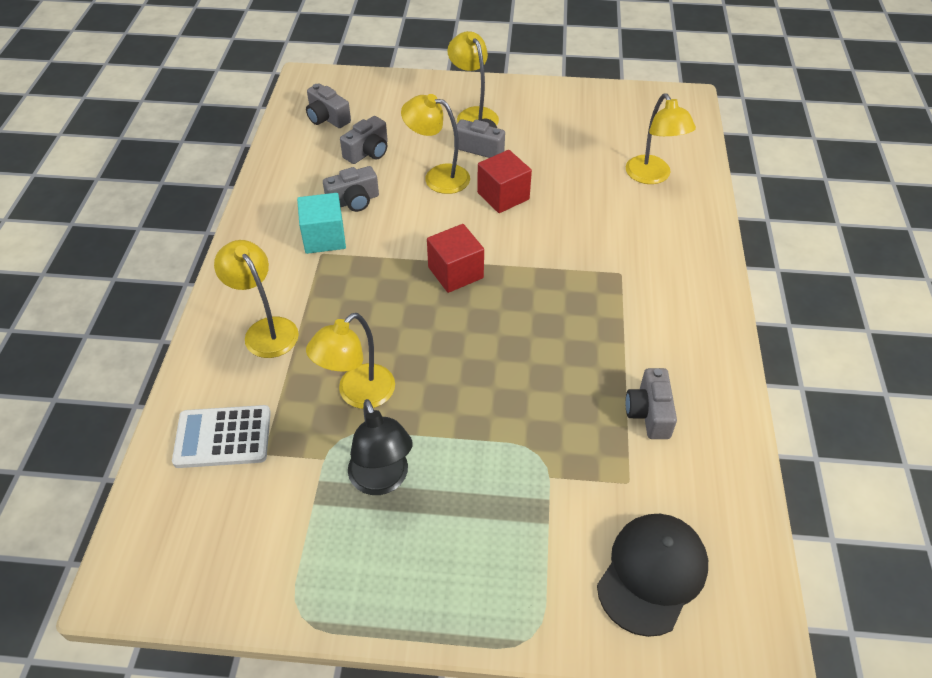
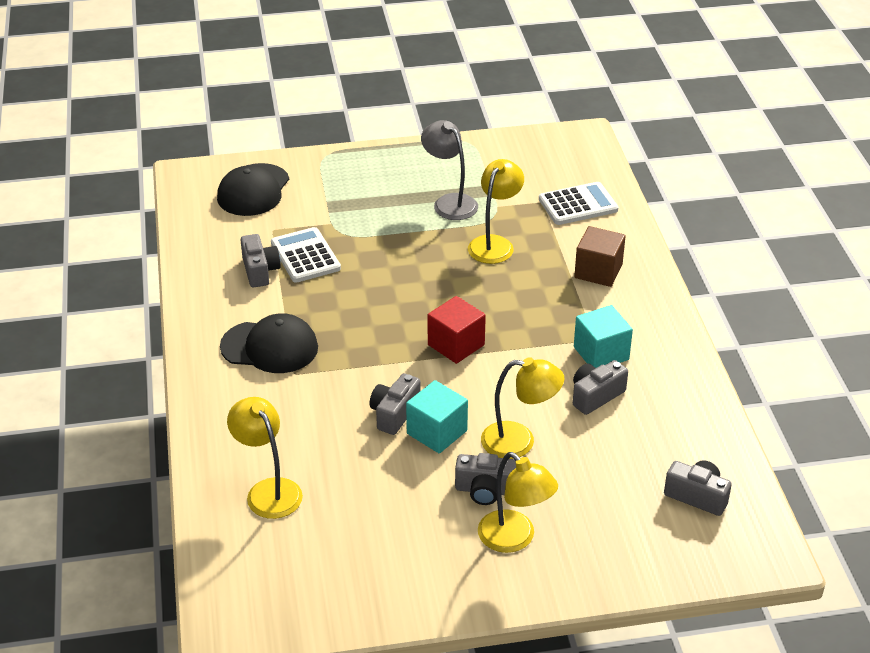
camera: 165 degrees right, 10 degrees down
(266, 330) = (598, 271): yellow lamp -> brown cube
(368, 152) = (616, 457): grey camera -> grey camera (394, 413)
(382, 480) = (449, 202): black lamp -> grey lamp
(503, 196) = (437, 432): red cube -> turquoise cube
(591, 425) = (305, 256): none -> white calculator
(643, 306) = (270, 347): none -> black cap

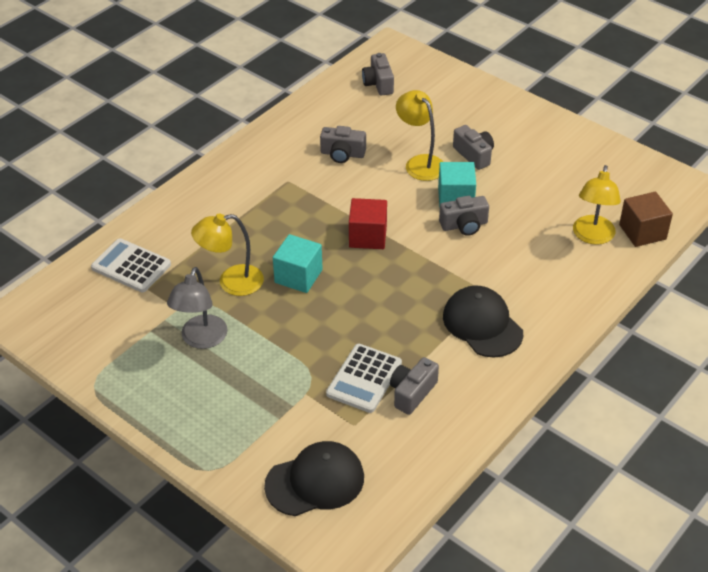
camera: 130 degrees left, 5 degrees up
(514, 539) = (493, 127): yellow lamp -> none
(598, 271) = (209, 214): brown cube -> brown cube (642, 232)
(601, 353) = (299, 171): turquoise cube -> turquoise cube (298, 276)

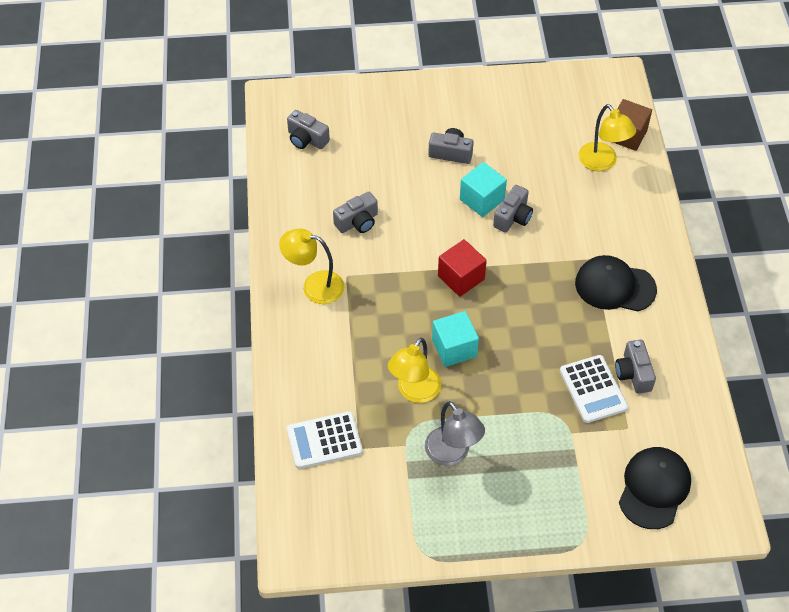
camera: 45 degrees left, 10 degrees up
(420, 163) = (422, 188): yellow lamp -> yellow lamp (314, 286)

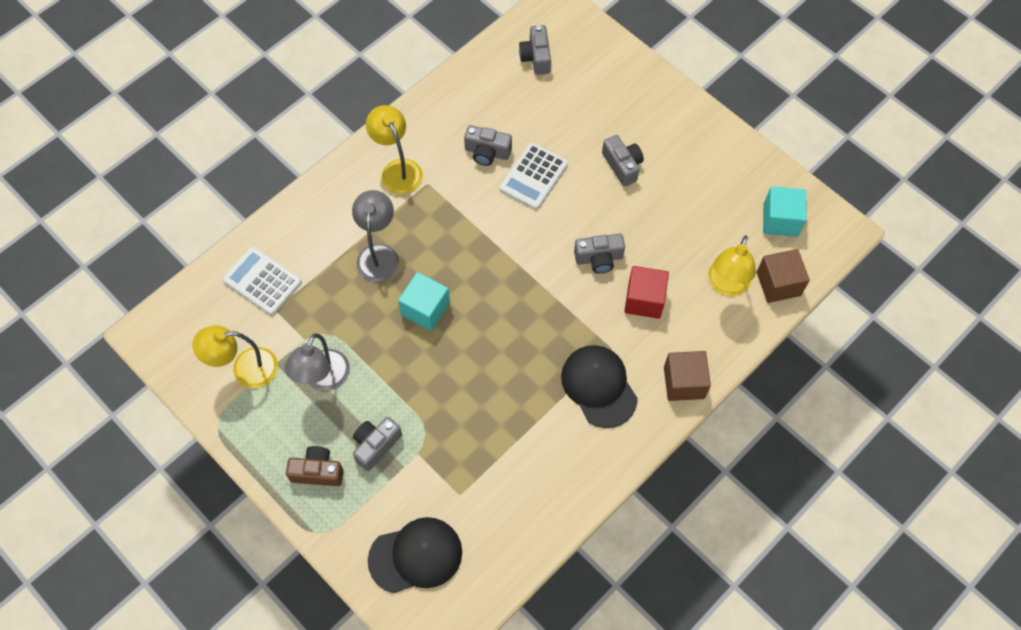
camera: 50 degrees right, 10 degrees up
(377, 347) = (378, 254): none -> grey lamp
(414, 392) = (359, 310): yellow lamp -> yellow lamp (245, 369)
(461, 277) = (500, 264): red cube -> red cube (644, 300)
(482, 199) = (595, 223): turquoise cube -> turquoise cube (780, 220)
(529, 509) = (317, 471): none -> brown camera
(593, 389) = (475, 441): white calculator -> white calculator (533, 176)
(633, 373) = (519, 462): grey camera -> grey camera (376, 445)
(655, 237) = (684, 382): none -> brown cube

